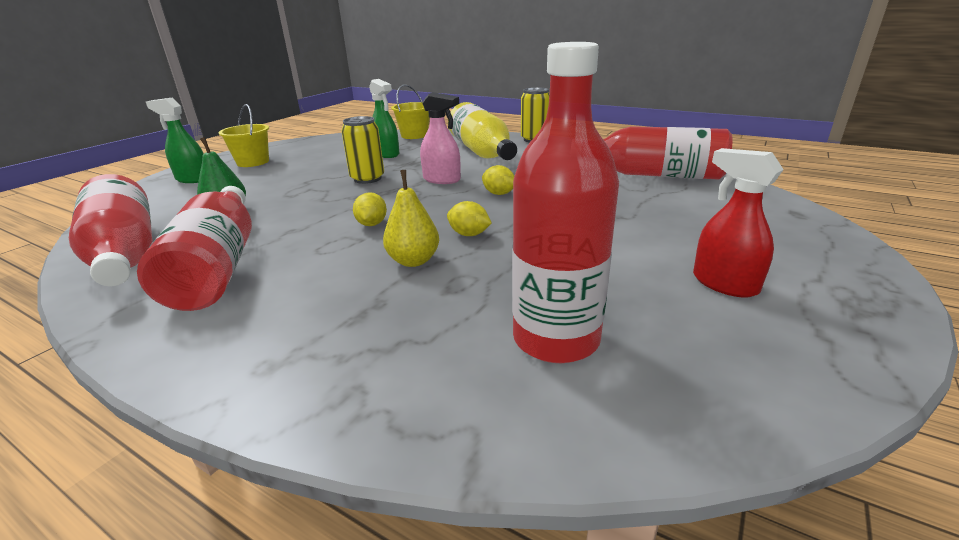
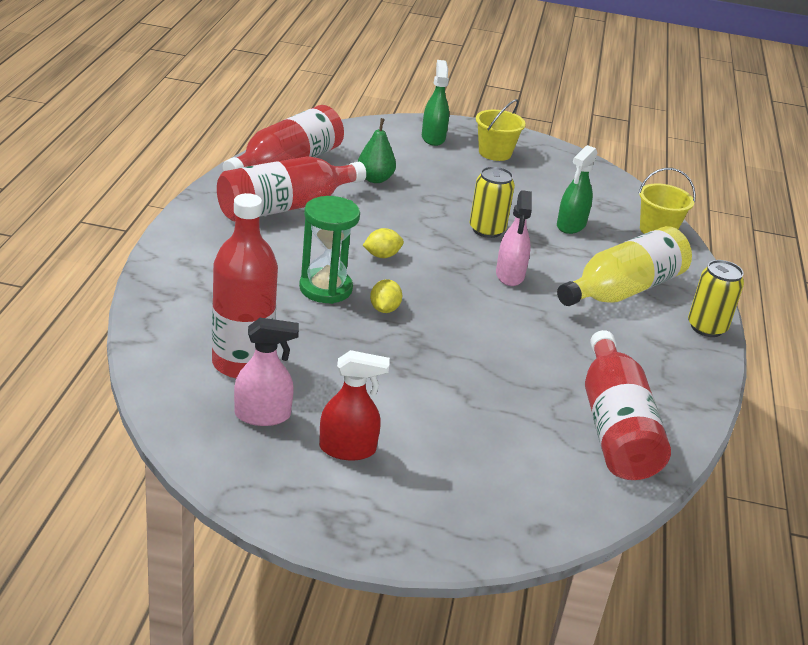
camera: 65 degrees right, 5 degrees up
(413, 261) = (325, 288): yellow pear -> green hourglass
(499, 194) = (489, 316): yellow lemon -> none
(674, 335) = (263, 415): none -> pink spray bottle
(724, 284) = (348, 449): red spray bottle -> red spray bottle turned 60 degrees clockwise

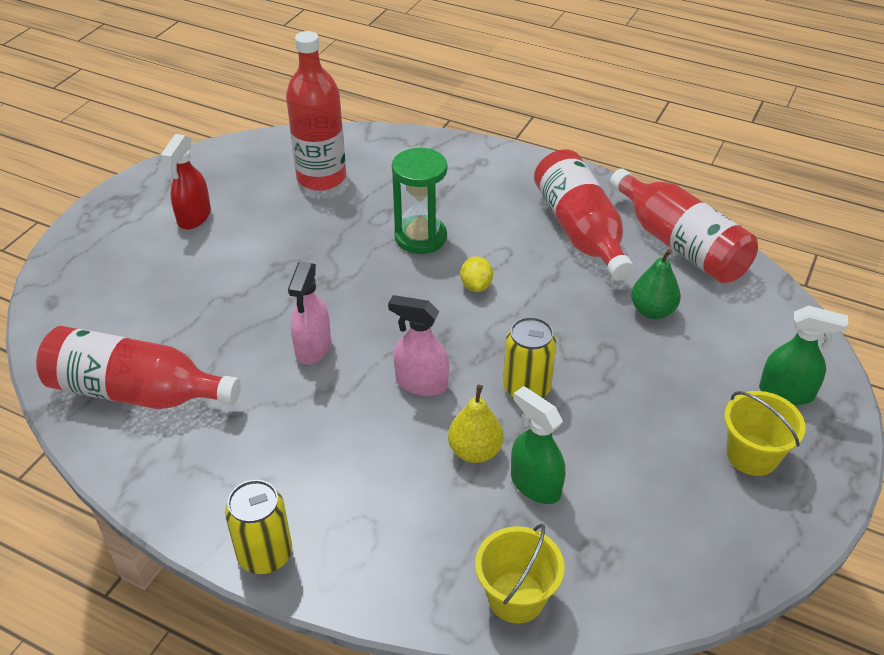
camera: 110 degrees right, 10 degrees up
(263, 415) = (252, 181): pink spray bottle -> pink spray bottle (313, 348)
(384, 309) = (377, 270): yellow lemon -> none
(559, 249) = (475, 451): none -> yellow pear
(623, 290) = (368, 489): yellow bottle -> none

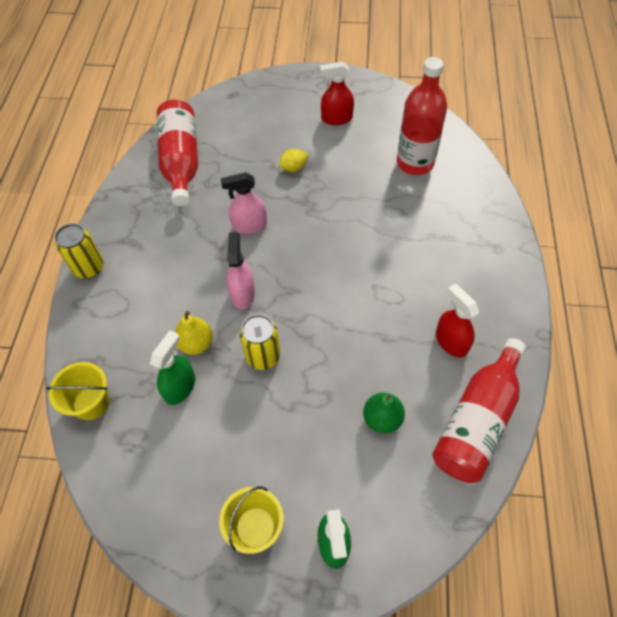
camera: 70 degrees right, 15 degrees up
(420, 237) = (384, 242): green hourglass -> none
(476, 286) = (350, 292): yellow lemon -> yellow lemon (293, 168)
(580, 231) = (451, 342): red bottle -> red spray bottle

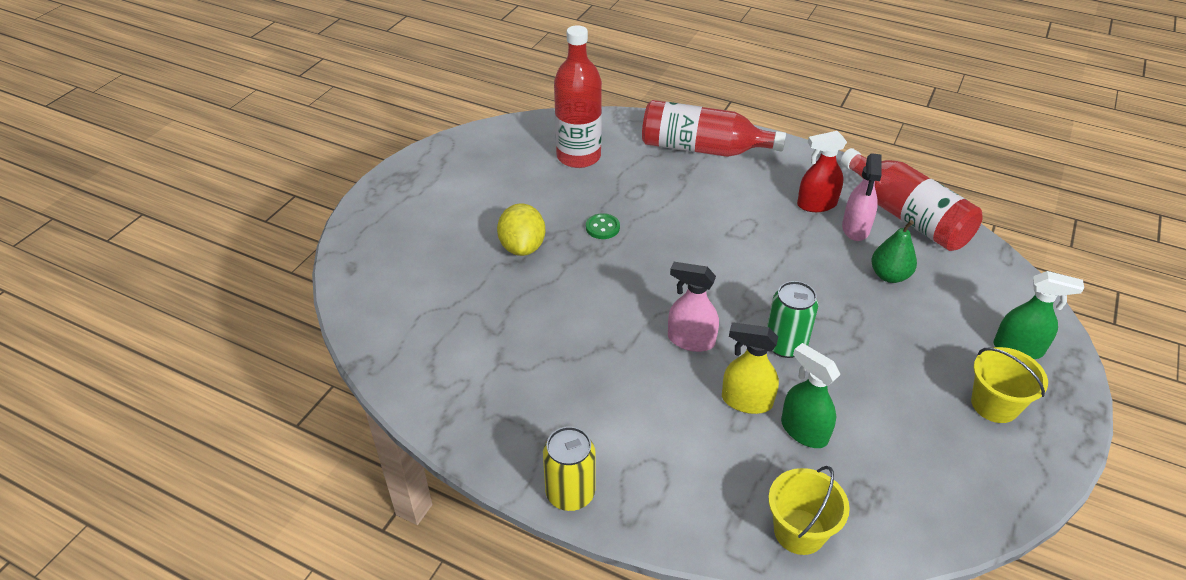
camera: 70 degrees left, 15 degrees down
(181, 162) = (437, 348): red bottle -> red bottle (702, 149)
(196, 343) = (746, 401): yellow pear -> yellow spray bottle
(249, 225) = (590, 308): pink spray bottle -> pink spray bottle (855, 229)
(263, 356) = (785, 345): yellow can -> green can
(293, 168) = (522, 247): yellow lemon -> yellow lemon, size x1.65
(336, 118) = (469, 191): red spray bottle -> none
(338, 205) = (602, 227): none -> green button

